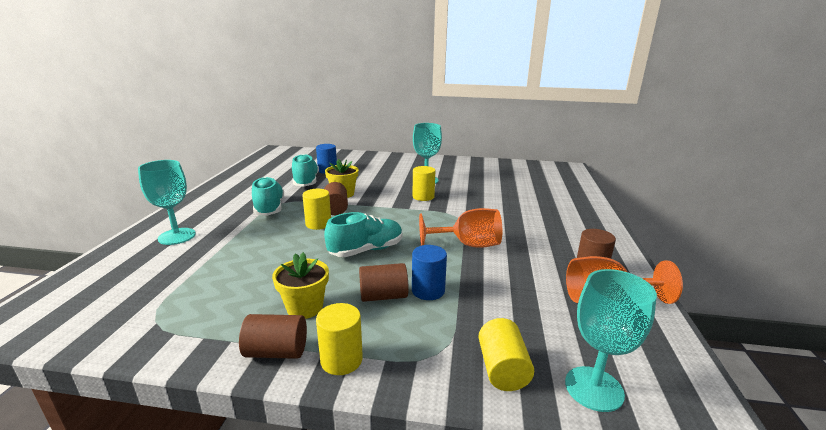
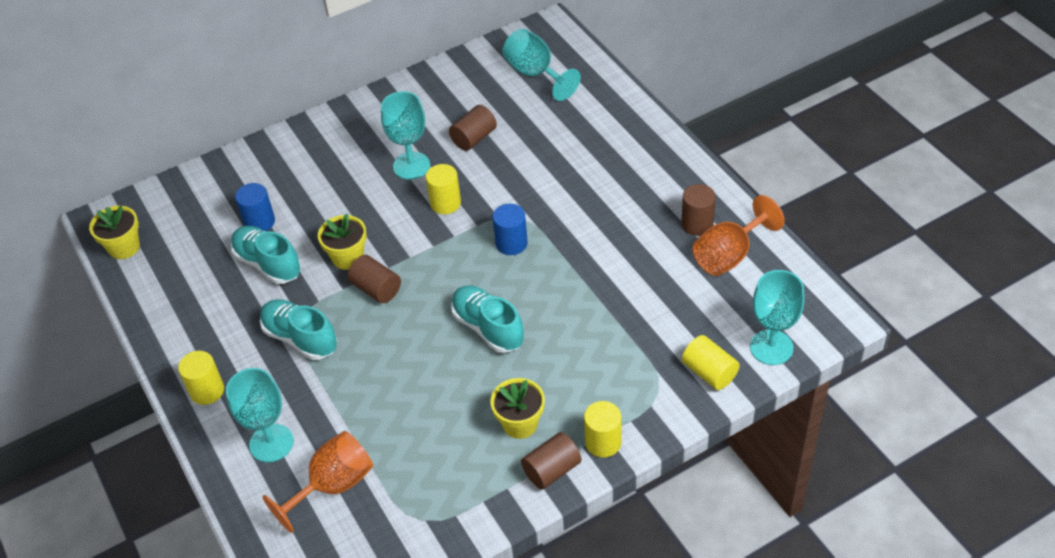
camera: 35 degrees left, 25 degrees up
(266, 158) = (124, 247): none -> yellow flower pot
(318, 224) = (391, 324): yellow cylinder -> yellow cylinder (207, 391)
(366, 250) = (488, 328): turquoise shoe -> turquoise shoe turned 60 degrees counterclockwise
(383, 296) = (566, 368): brown cylinder -> brown cylinder (474, 138)
(428, 290) = (593, 338): blue cylinder -> blue cylinder (511, 243)
(468, 245) = (570, 257): orange goblet -> orange goblet (333, 486)
(540, 177) = (535, 74): none -> turquoise goblet

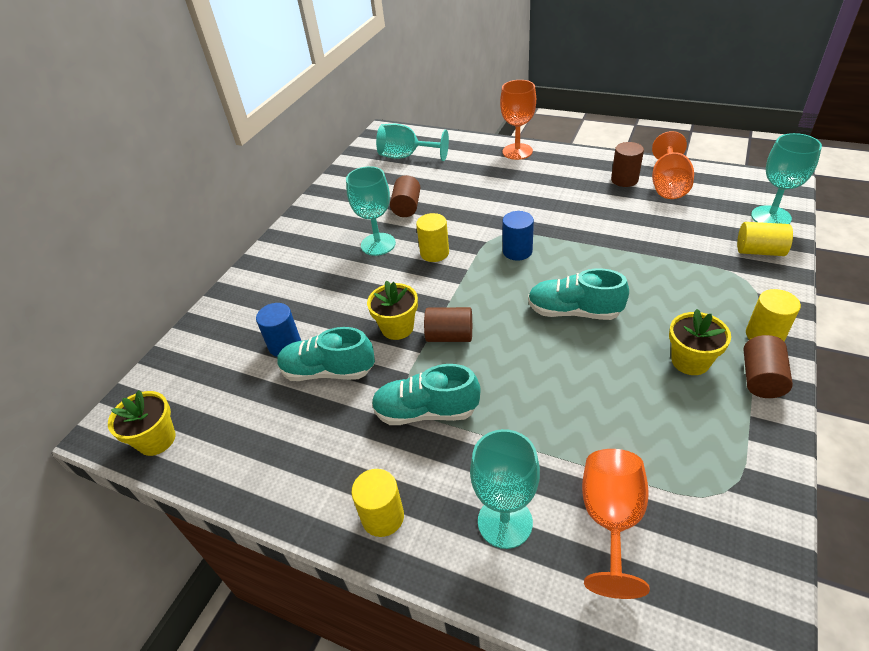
camera: 35 degrees left, 5 degrees down
(642, 128) = (517, 151): none -> orange goblet

